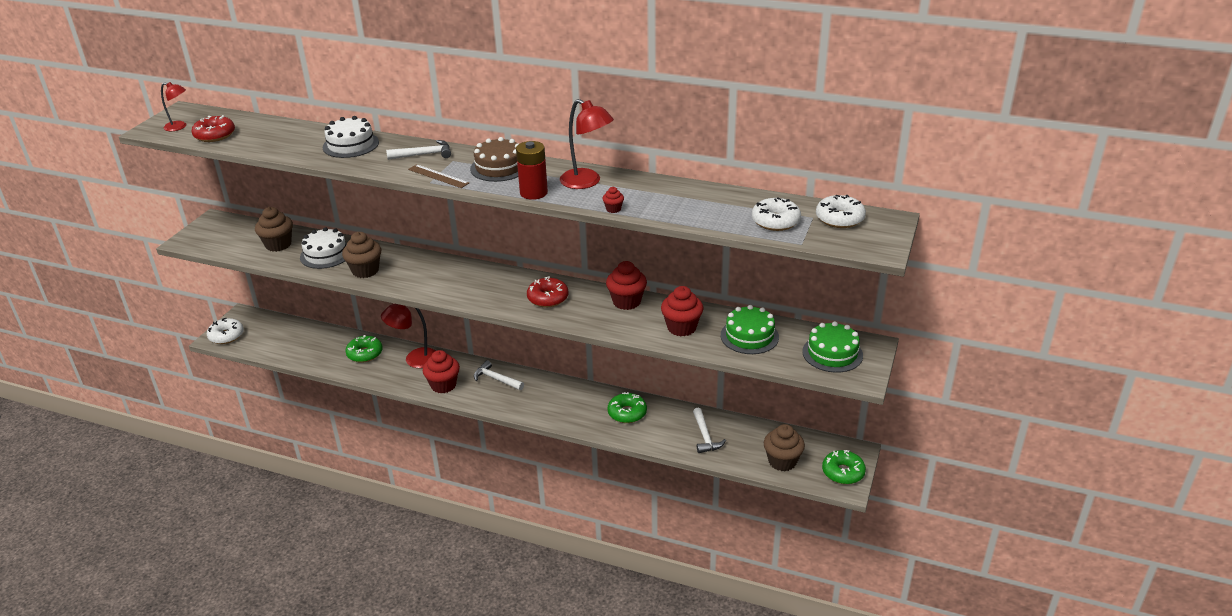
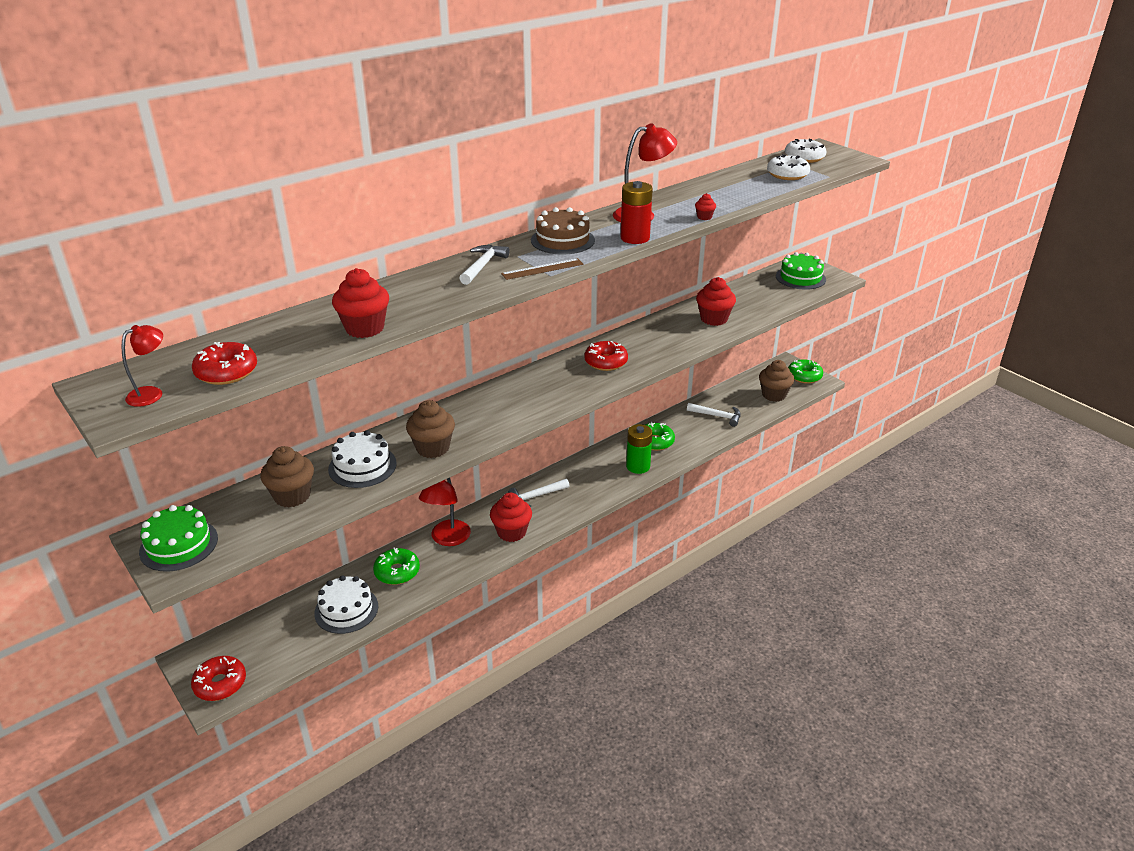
camera: 60 degrees left, 0 degrees up
(226, 336) = (220, 684): white donut -> red donut
(350, 145) = (398, 296): white cake -> white cake (346, 609)
(581, 416) = (638, 466): none -> green battery
(626, 302) = (651, 329): red cupcake -> red cupcake (364, 328)
(749, 336) = (751, 298): green cake -> green cake (179, 545)

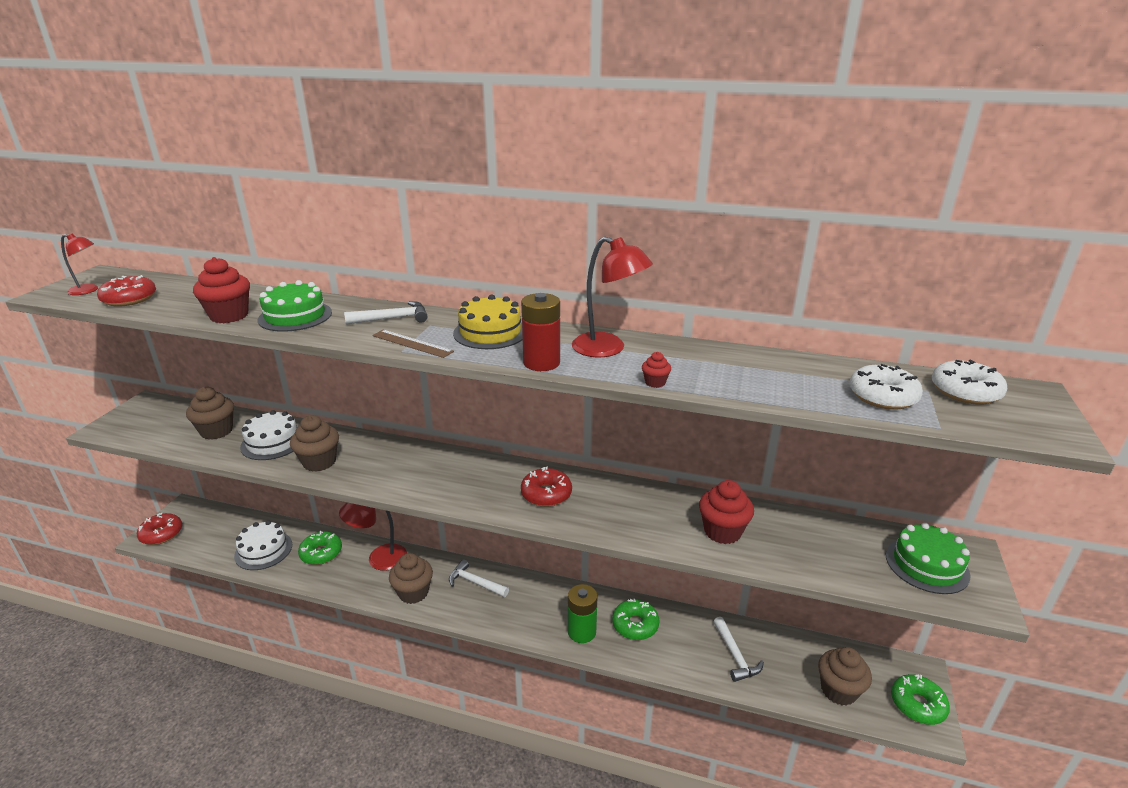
camera: 55 degrees right, 5 degrees down
(179, 545) = (138, 417): green cake -> green cake (295, 316)
(511, 532) = (413, 593): red cupcake -> brown cupcake
(562, 240) = (490, 332): brown cake -> yellow cake

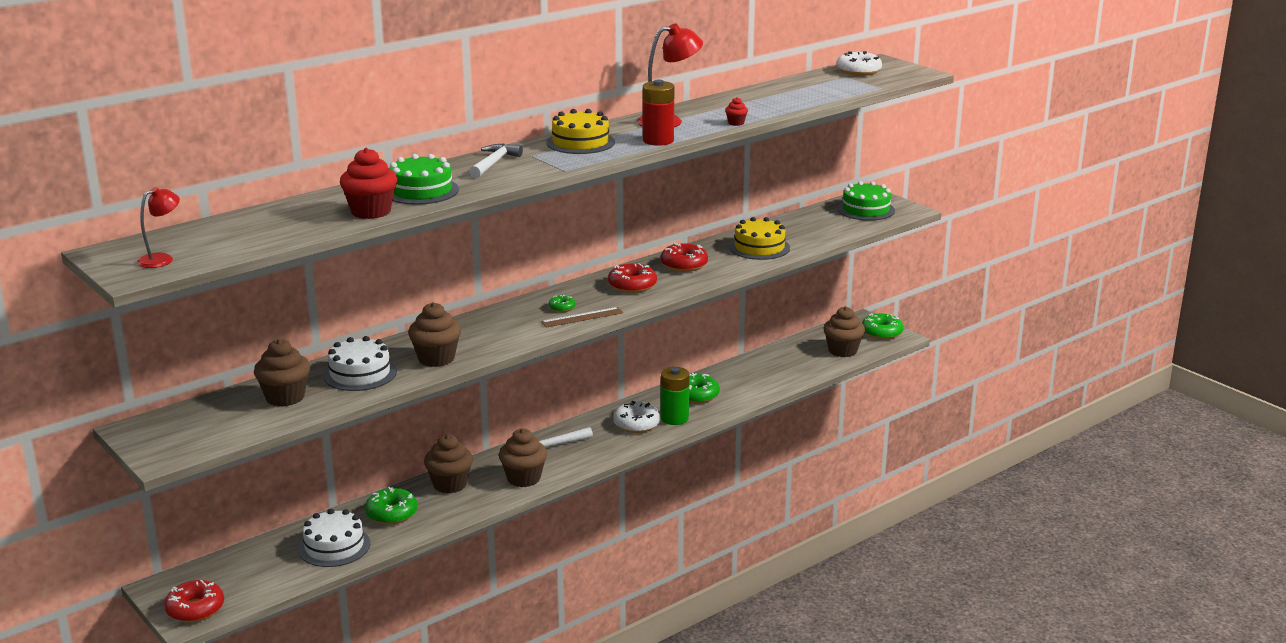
camera: 55 degrees left, 5 degrees down
(129, 299) = (234, 244): red donut -> red donut (684, 265)
(379, 559) = (450, 484): red lamp -> brown cupcake
(412, 343) = (557, 166): brown ruler -> brown ruler (582, 317)
(464, 478) = (562, 308): none -> green donut
(722, 531) = (759, 247): red cupcake -> yellow cake
(735, 656) = (773, 371): white hammer -> none
(882, 396) = (835, 86): white donut -> white donut (636, 424)

